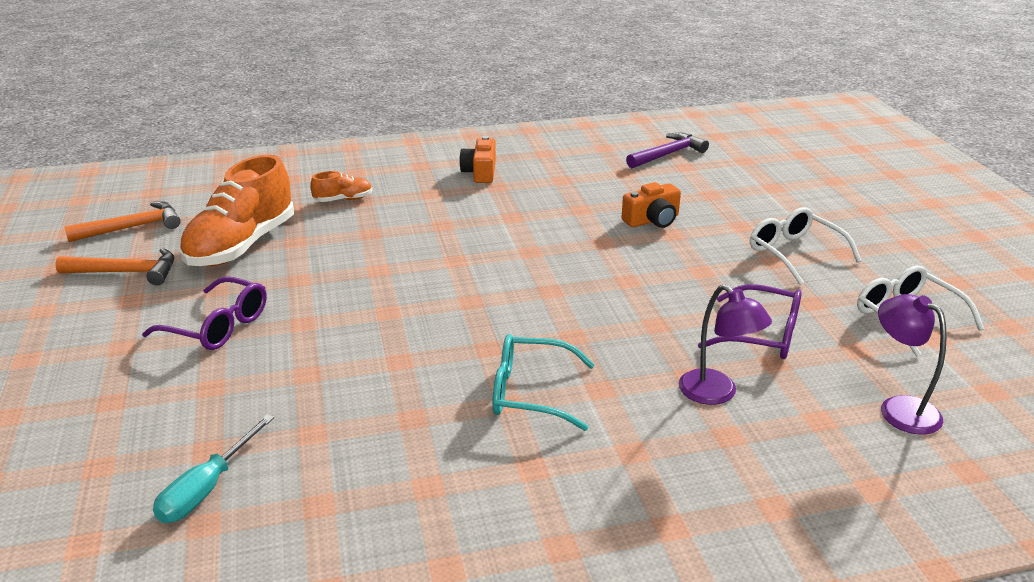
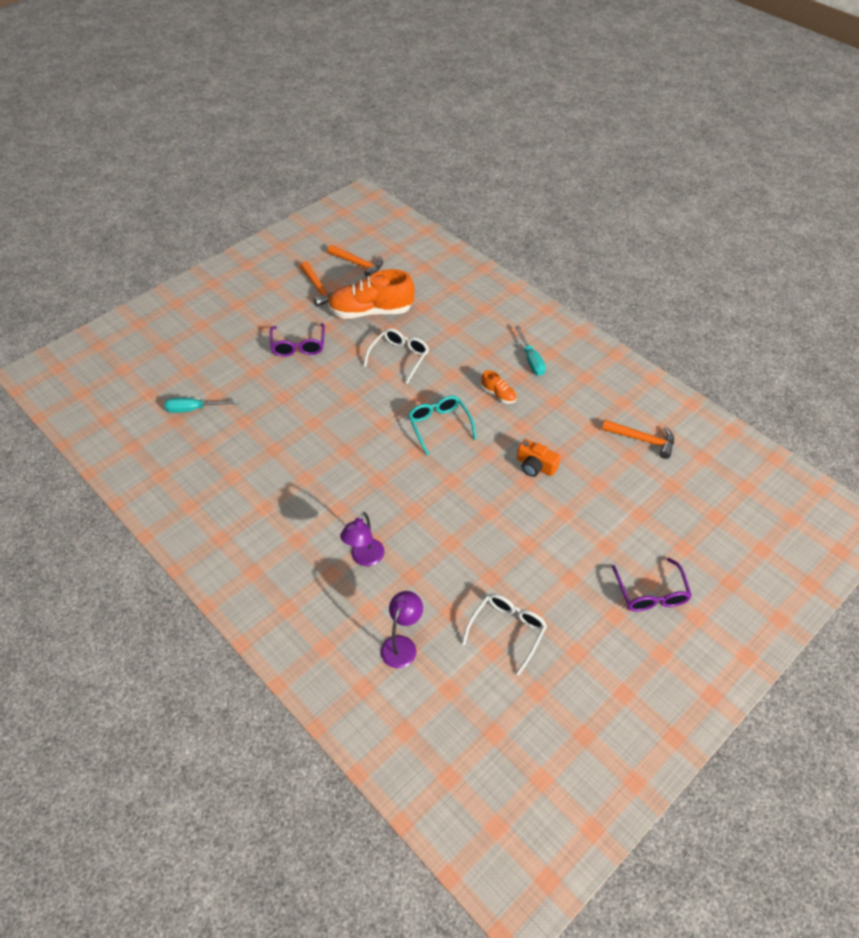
camera: 60 degrees right, 20 degrees up
(343, 199) = (448, 321): orange shoe -> orange shoe (498, 394)
(480, 172) = (531, 360): orange camera -> turquoise screwdriver
(530, 393) = (318, 482): turquoise glasses -> turquoise glasses (439, 425)
(668, 154) = (643, 440): purple hammer -> orange hammer
(763, 335) = (436, 562): purple glasses -> purple glasses (651, 594)
(794, 253) = (548, 552): white glasses -> white glasses (399, 357)

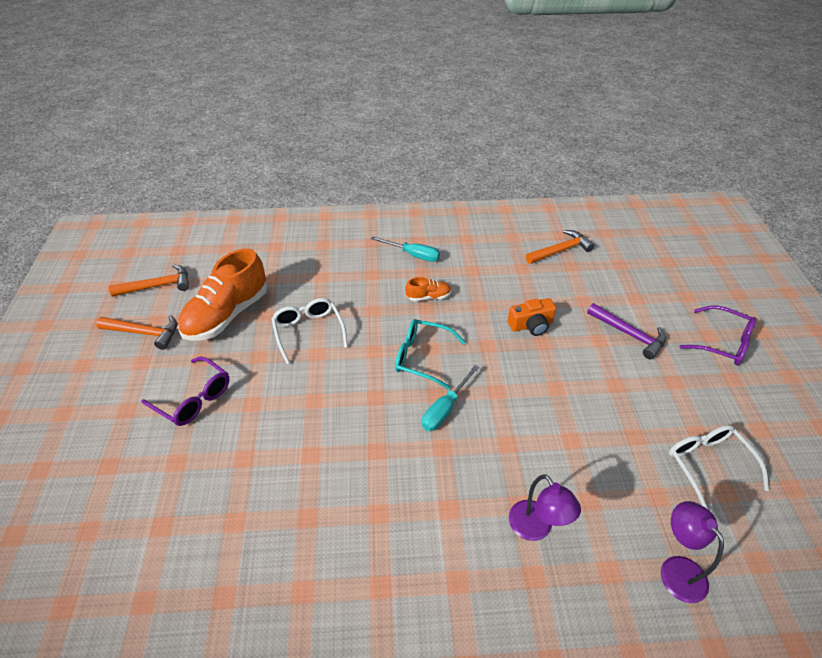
camera: 50 degrees left, 5 degrees down
(194, 409) = (153, 566): turquoise screwdriver -> turquoise screwdriver (445, 409)
(592, 529) = (629, 334): none -> purple hammer

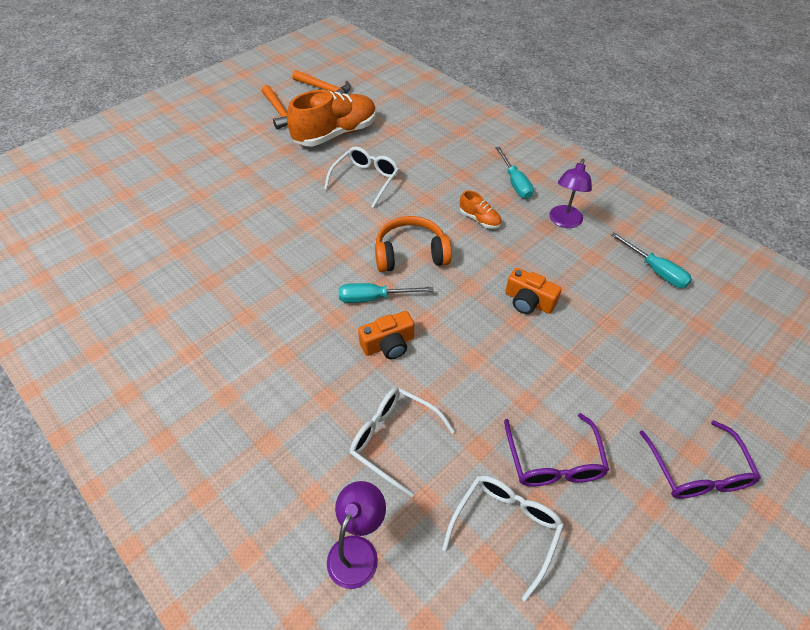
camera: 50 degrees right, 5 degrees up
(194, 399) = (252, 169): purple glasses -> purple glasses (554, 461)
(227, 315) = (336, 134): orange shoe -> orange shoe turned 150 degrees clockwise
(422, 357) = (410, 254): turquoise glasses -> orange headphones
(500, 429) = (388, 344): none -> orange camera
(536, 529) = (312, 421): purple lamp -> purple lamp (564, 222)
(560, 250) = (655, 270): orange hammer -> turquoise screwdriver
(592, 483) = (393, 439): none -> white glasses
(629, 334) = (607, 381): purple hammer -> none

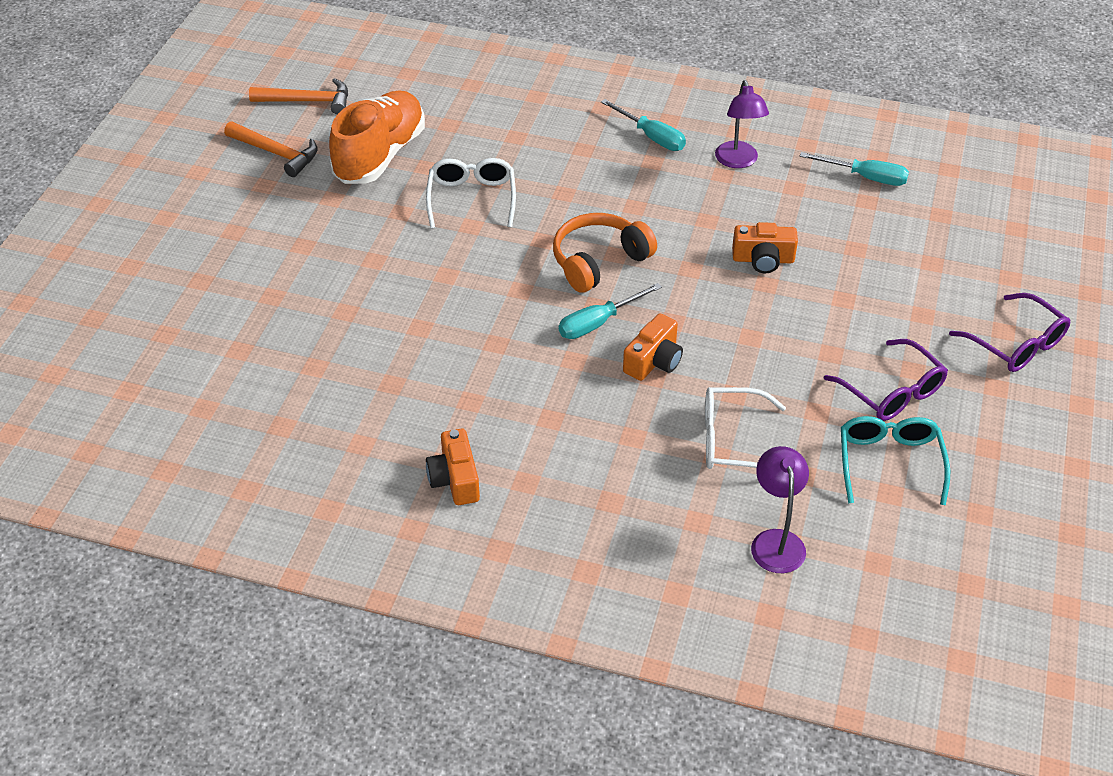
camera: 30 degrees left, 5 degrees down
(185, 369) = (455, 479): none -> orange camera
(479, 219) = (644, 194): orange shoe -> none
(505, 527) = (889, 462): white glasses -> turquoise glasses

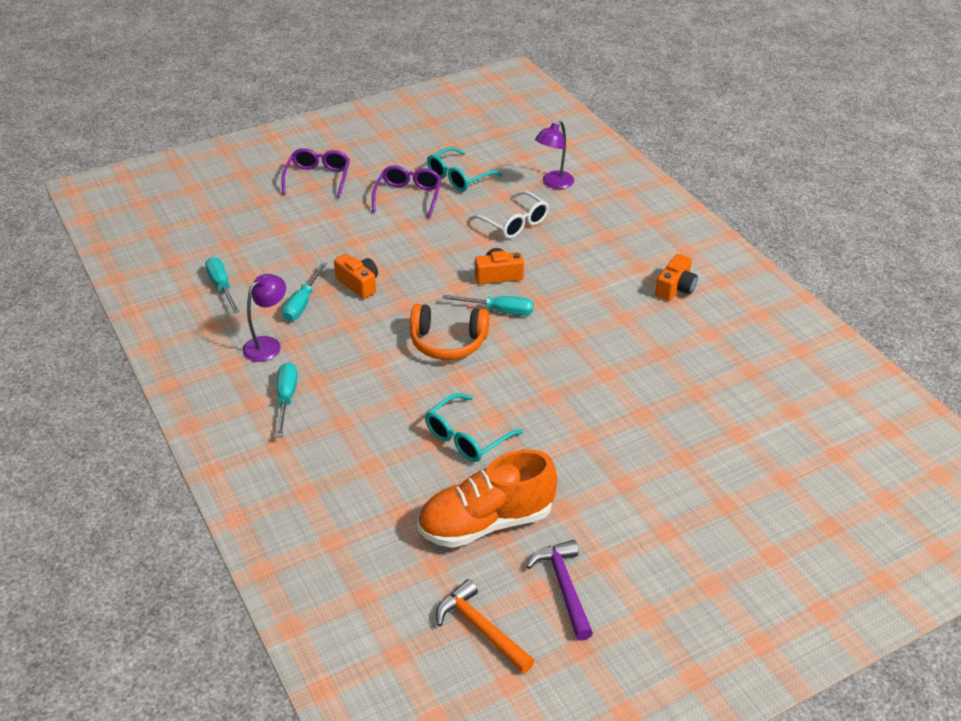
camera: 135 degrees left, 5 degrees down
(276, 153) = (564, 587): orange hammer -> purple hammer
(472, 198) = (466, 437): white glasses -> turquoise glasses
(776, 210) = (302, 303): none -> turquoise screwdriver

